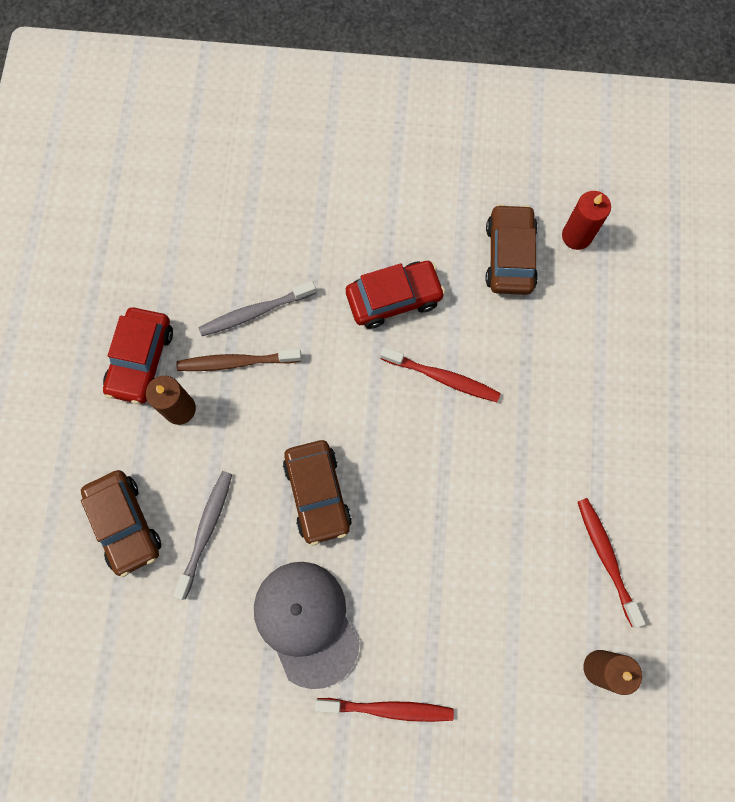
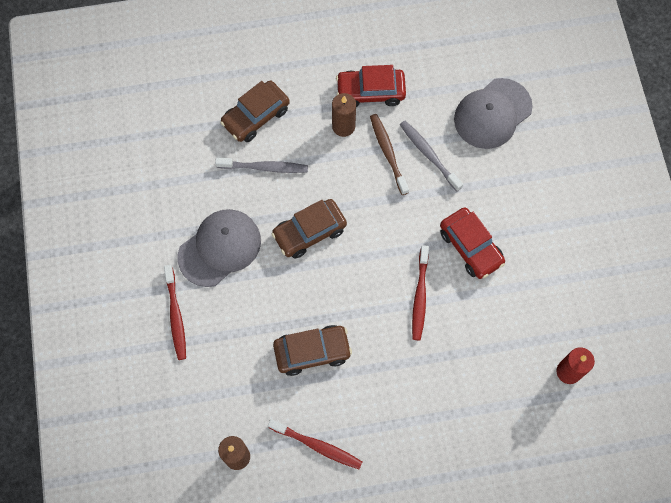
camera: 75 degrees right, 5 degrees down
(223, 219) = (492, 114): none -> grey cap
(509, 256) = (533, 323): brown car -> brown car (312, 352)
(606, 558) = (317, 446): red toothbrush -> red toothbrush turned 60 degrees clockwise

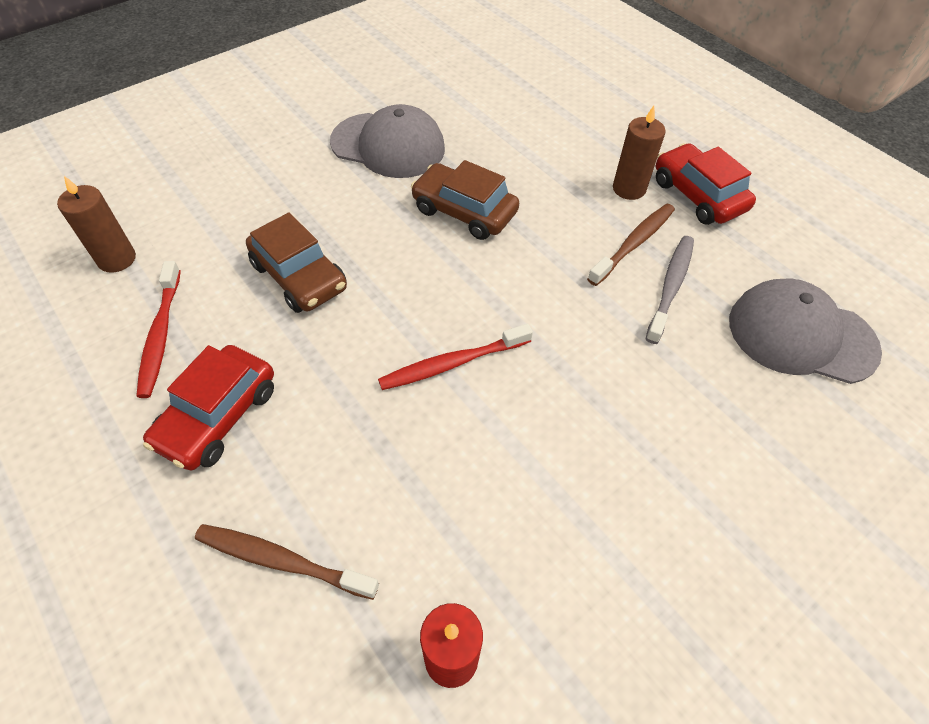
camera: 60 degrees right, 15 degrees down
(176, 316) = (282, 142): red toothbrush -> none
(256, 116) = (571, 115): brown car -> none
(264, 167) = (516, 143): grey toothbrush -> none
(470, 247) = (574, 396): red car -> red car (218, 416)
(490, 426) = (282, 561): none -> brown toothbrush

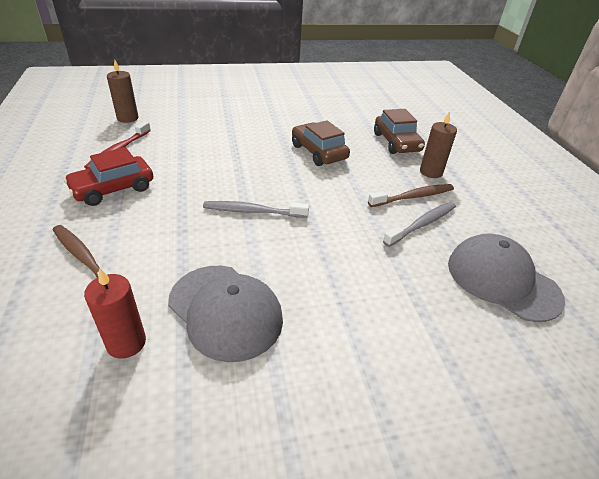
camera: 25 degrees right, 15 degrees down
(299, 276) = (205, 150): brown car -> brown car (396, 142)
(388, 145) = (300, 115): grey cap -> grey cap (225, 311)
(452, 363) = (253, 211): red toothbrush -> grey toothbrush
(698, 195) = (477, 188): red car -> none

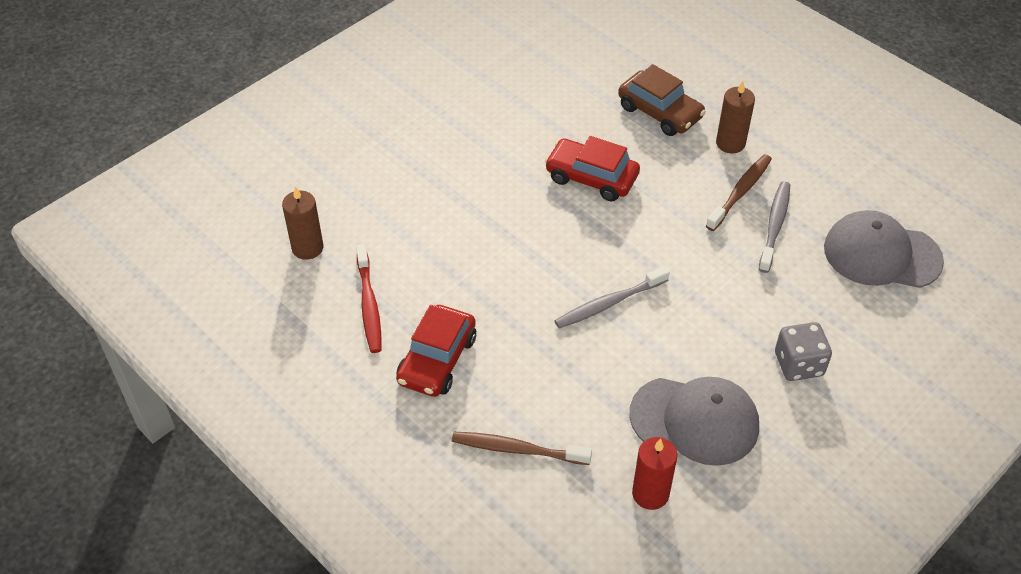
camera: 30 degrees left, 10 degrees up
(318, 152) = (591, 178): brown car -> red car
(355, 319) = (798, 364): none -> grey dice

